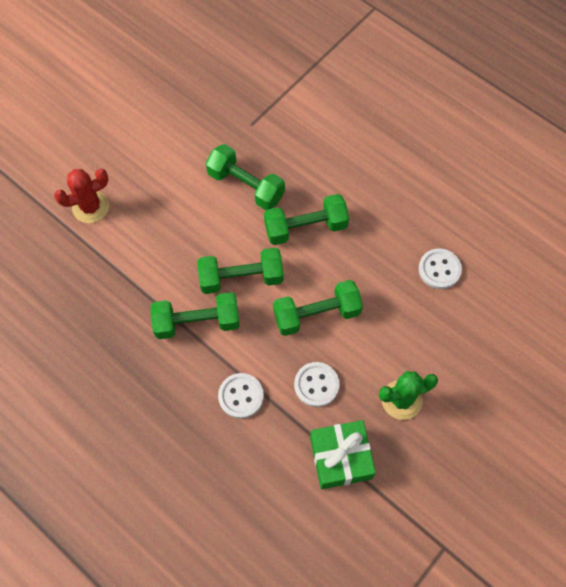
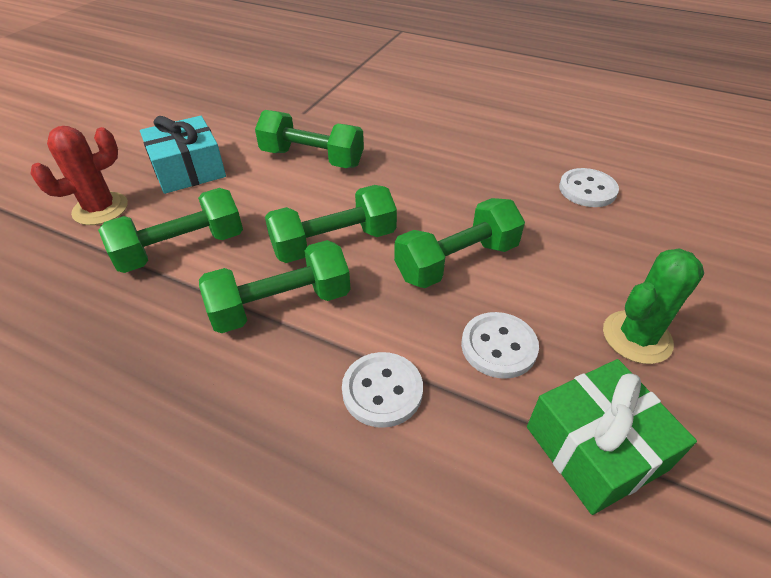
camera: 15 degrees left, 20 degrees down
(153, 178) = (188, 170): none -> turquoise gift
(305, 227) = (401, 181): green dumbbell -> green dumbbell (182, 248)

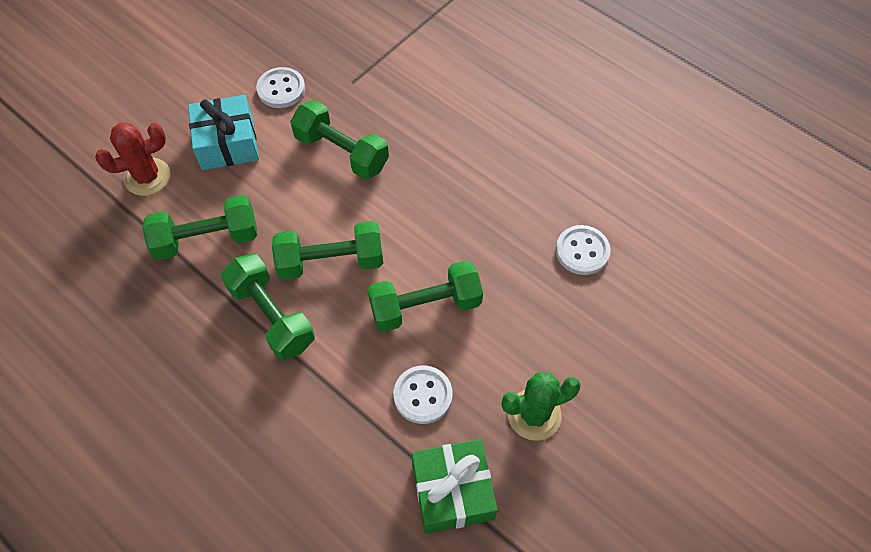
camera: 15 degrees right, 15 degrees up
(281, 305) = (272, 316): green dumbbell -> green dumbbell turned 60 degrees clockwise
(382, 390) = (323, 410): white button -> white button (281, 89)

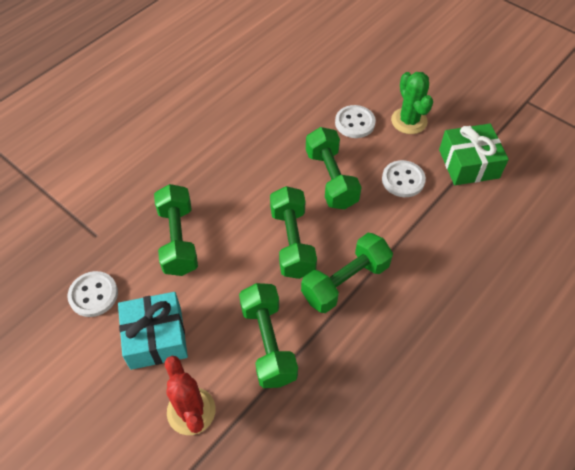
camera: 90 degrees left, 5 degrees down
(341, 152) = (178, 240): green dumbbell -> green dumbbell turned 45 degrees counterclockwise
(582, 251) = (283, 90): white button -> white button (355, 123)

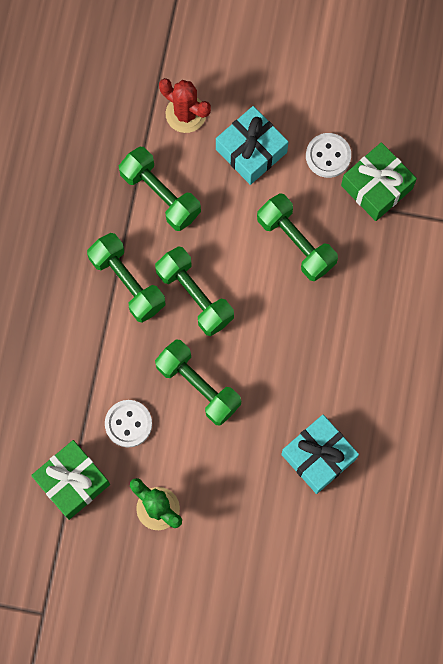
camera: 150 degrees right, 20 degrees up
(77, 248) = (376, 187): none -> green gift
(271, 100) = (318, 456): none -> turquoise gift
(345, 282) = (127, 282): green dumbbell -> green dumbbell turned 60 degrees counterclockwise
(355, 123) = (213, 473): white button -> none

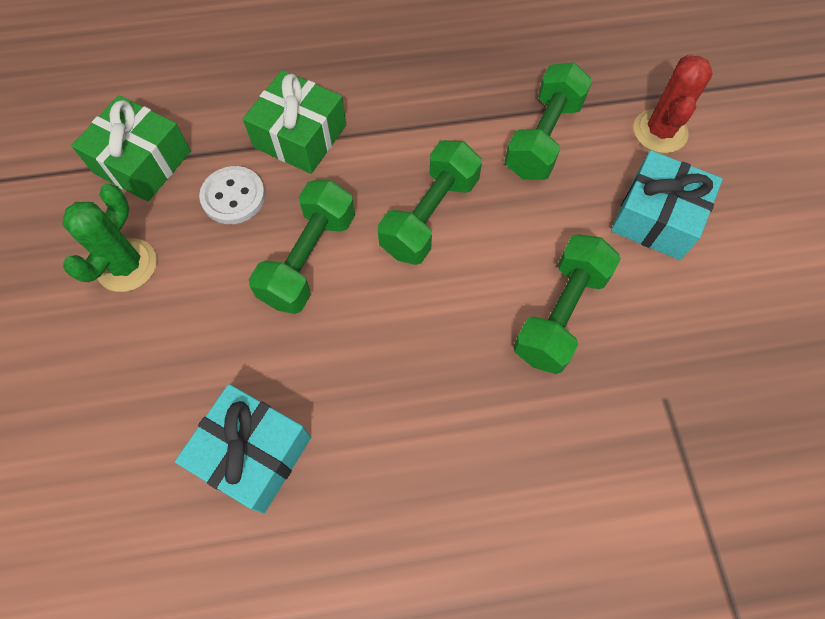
camera: 70 degrees right, 10 degrees down
(127, 282) = (415, 139): green dumbbell -> none
(328, 156) = (706, 314): white button -> none
(376, 187) = (700, 397): green gift -> green gift (300, 136)

